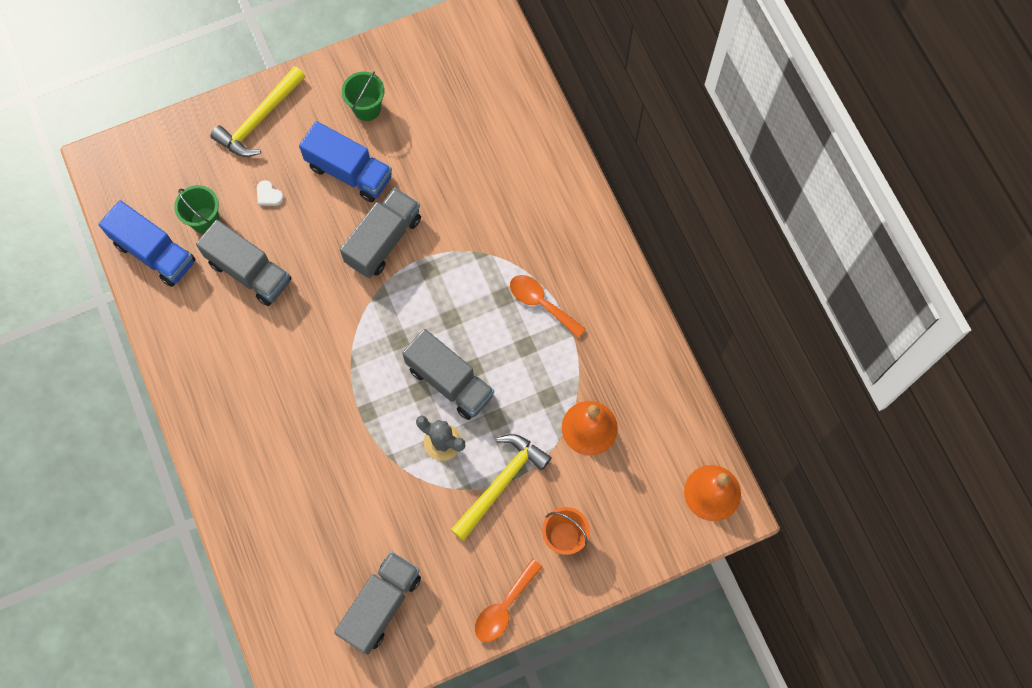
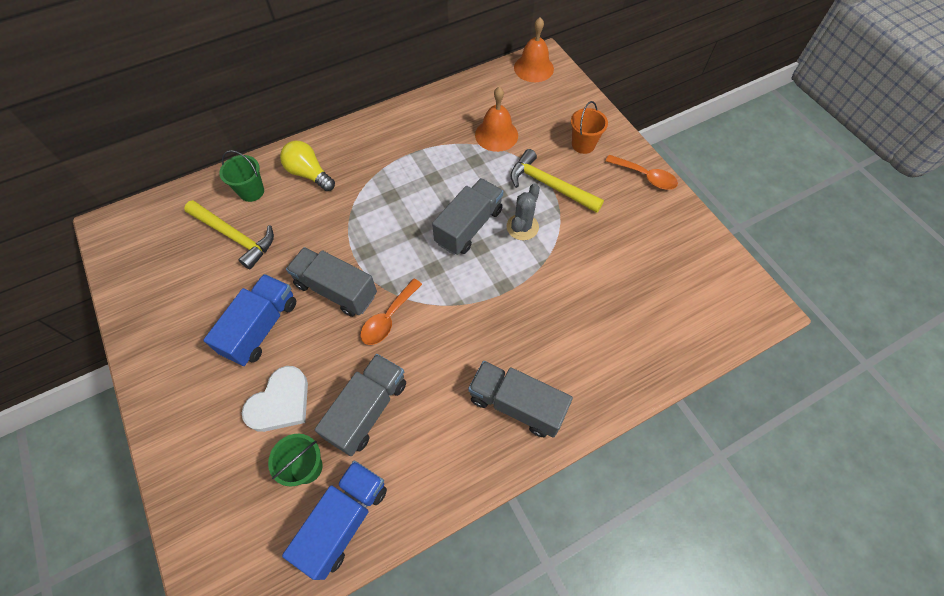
camera: 95 degrees left, 10 degrees down
(259, 120) = (188, 426): yellow hammer -> yellow hammer (235, 237)
(269, 195) = (280, 402): white heart -> white heart, size x2.19
(367, 108) = (191, 319): green bucket -> green bucket (251, 191)
(381, 605) = (668, 258): grey truck -> grey truck (516, 405)
(541, 303) = (396, 170): orange spoon -> orange spoon (388, 318)
(543, 207) = (309, 174): none -> yellow light bulb

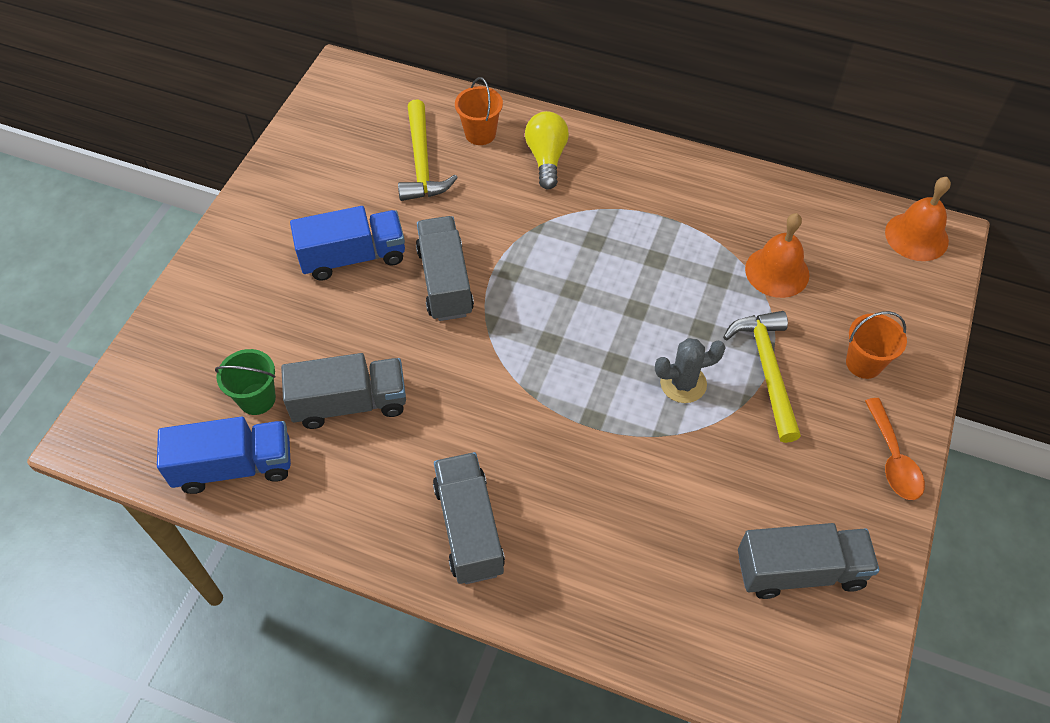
camera: 50 degrees right, 5 degrees down
(251, 191) = (480, 134): green bucket -> orange bucket
(280, 402) = (298, 331): white heart -> none
(388, 318) = (457, 346): orange spoon -> none
(469, 226) = (630, 334): grey truck -> grey truck (800, 570)

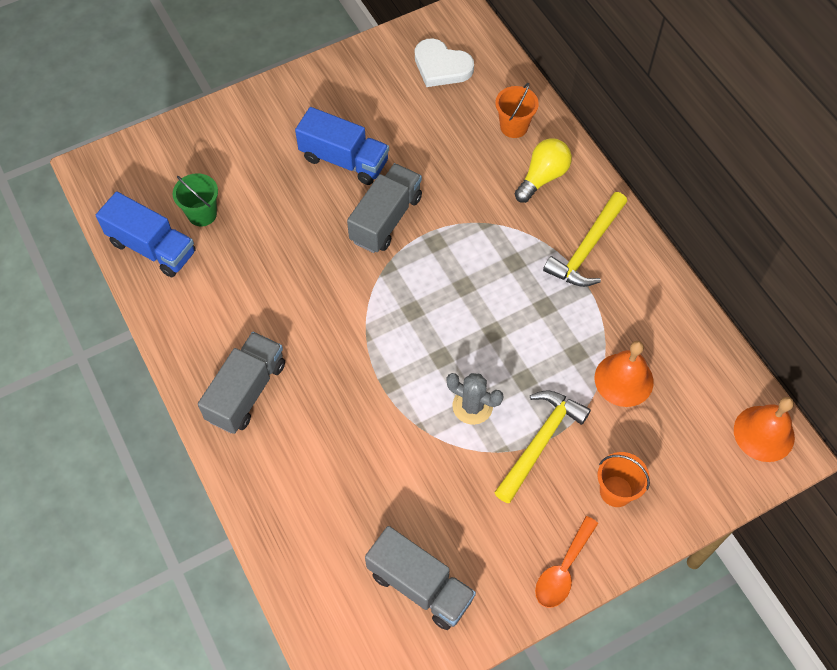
camera: 40 degrees right, 5 degrees up
(350, 403) = (252, 258): grey truck -> none
(365, 124) = (441, 66): none -> white heart
(422, 163) = (452, 122): yellow hammer -> yellow hammer (586, 249)

